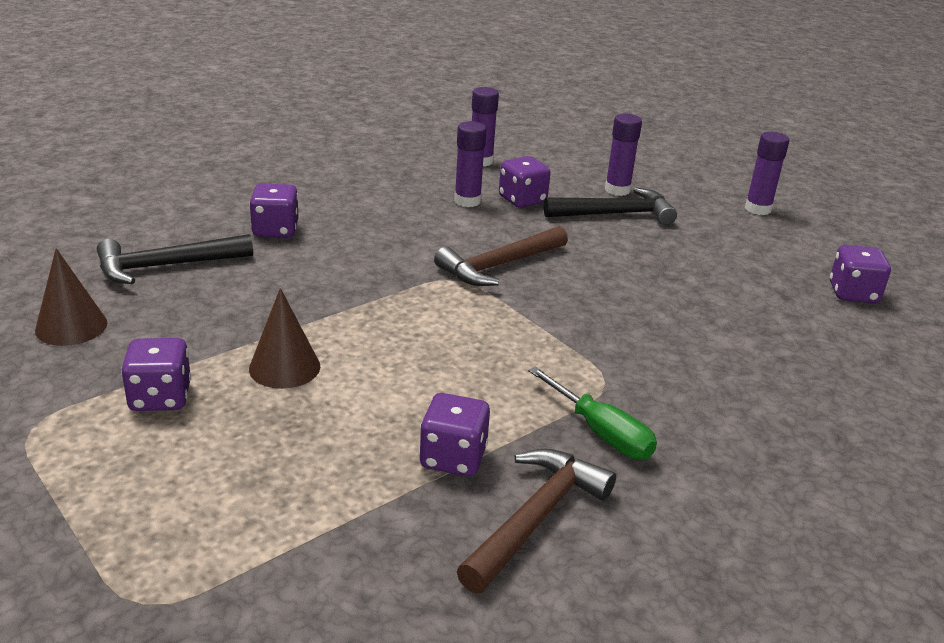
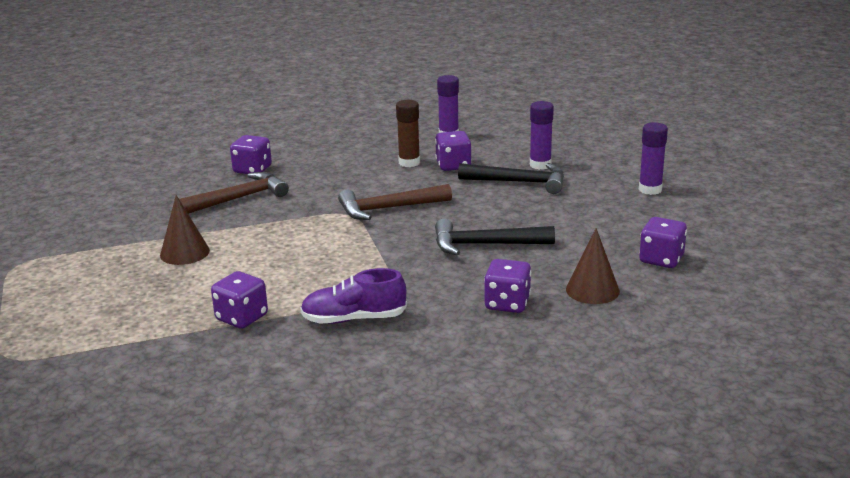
camera: 25 degrees right, 5 degrees down
(71, 326) = (79, 214): brown cone -> brown cone (592, 290)
(160, 397) = (98, 259): purple dice -> purple dice (507, 304)
(166, 266) = (163, 185): black hammer -> black hammer (485, 245)
(467, 201) = (409, 163): purple glue stick -> brown glue stick
(535, 518) = (261, 358): brown hammer -> brown hammer (238, 198)
(600, 432) = (354, 319): green screwdriver -> purple shoe

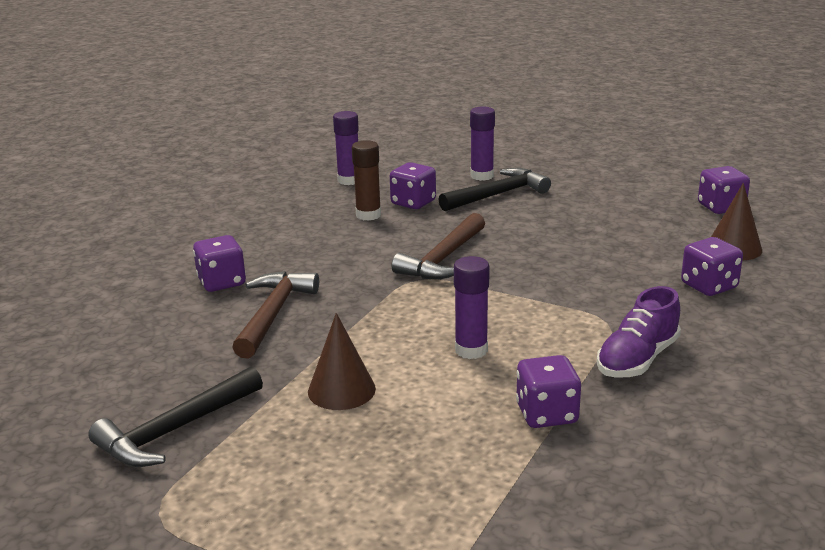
camera: 45 degrees left, 0 degrees up
(485, 245) = (588, 251): black hammer -> black hammer (176, 430)
(650, 190) = (600, 164): purple glue stick -> purple glue stick (471, 350)

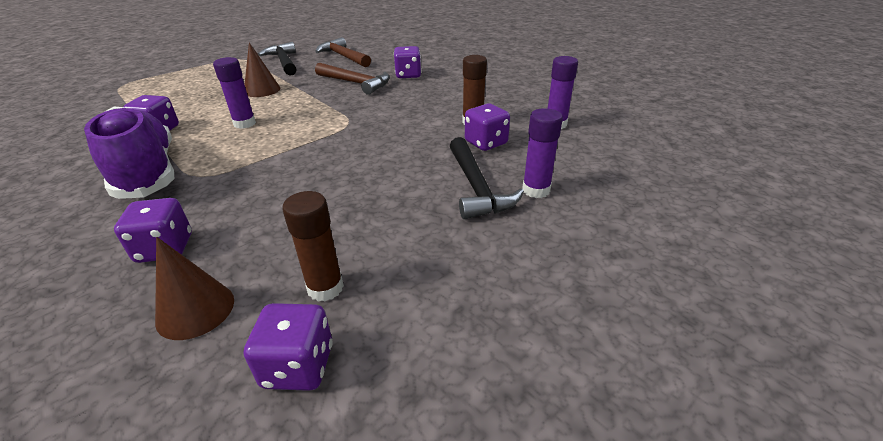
camera: 110 degrees right, 10 degrees up
(443, 259) = (368, 136): brown hammer -> brown hammer (343, 57)
(637, 359) = (147, 172): purple shoe -> purple shoe, size x1.62
(664, 217) = (325, 288): none -> brown glue stick

